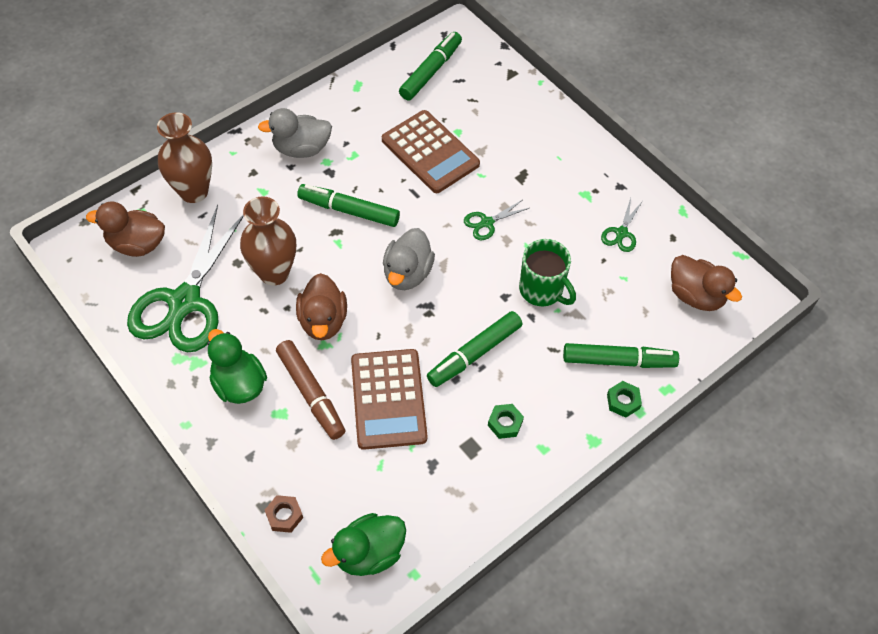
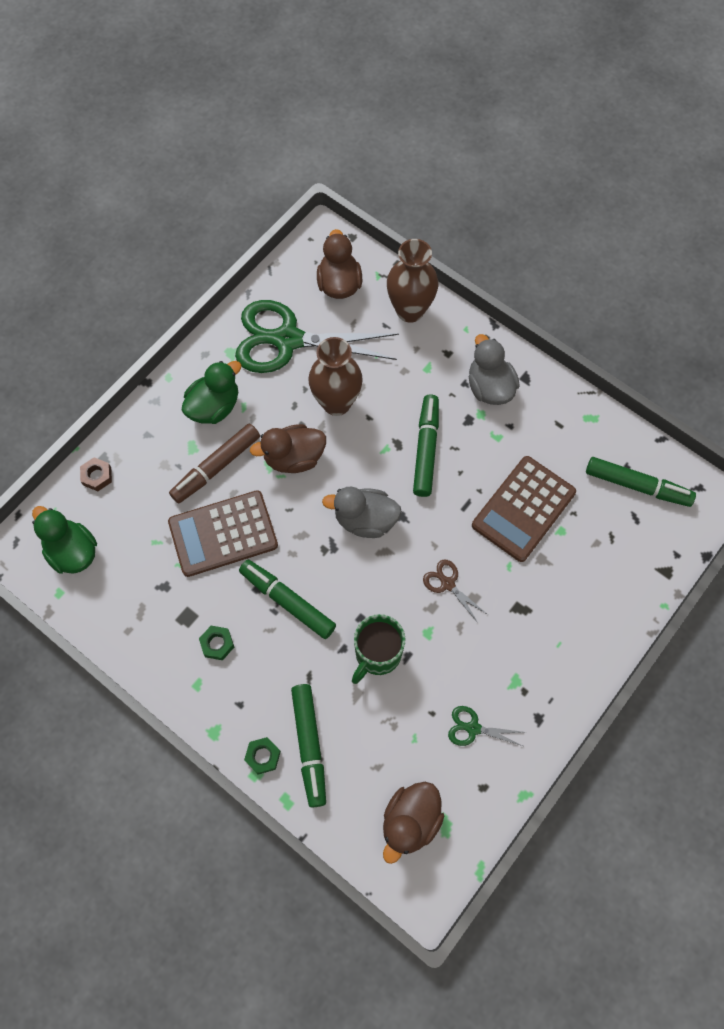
camera: 80 degrees right, 10 degrees up
(487, 223) = (447, 584): green scissors -> brown scissors

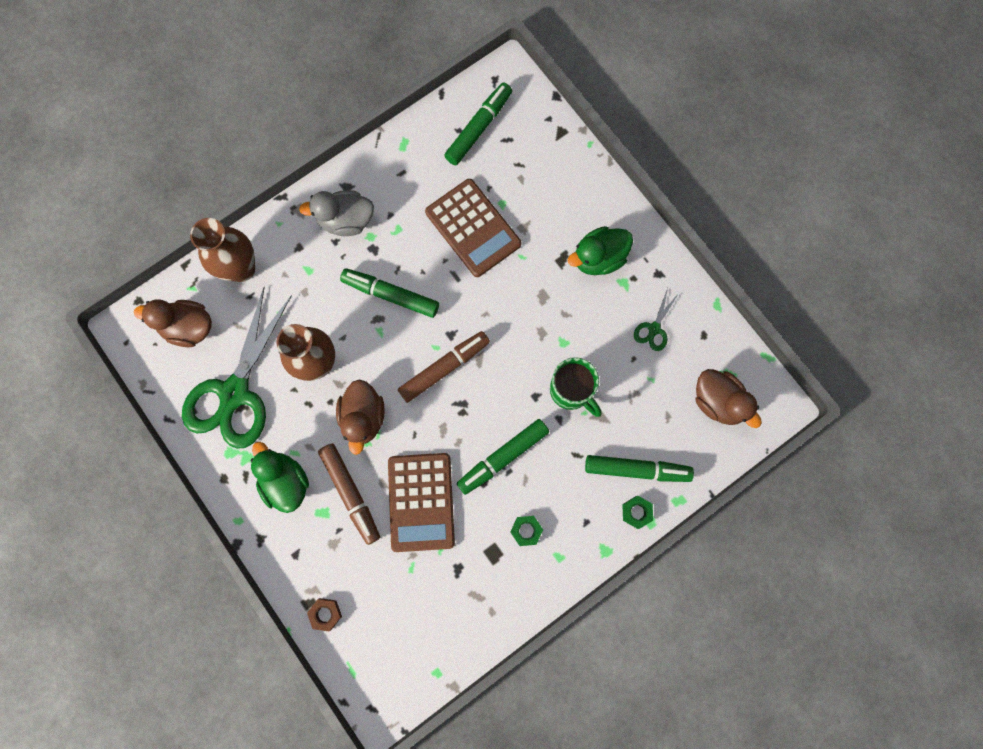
camera: 75 degrees left, 10 degrees up
(72, 551) = (398, 652): green duck -> green duck (598, 258)
(365, 520) = (444, 368): grey duck -> brown marker
(447, 584) = (524, 313): brown scissors -> none

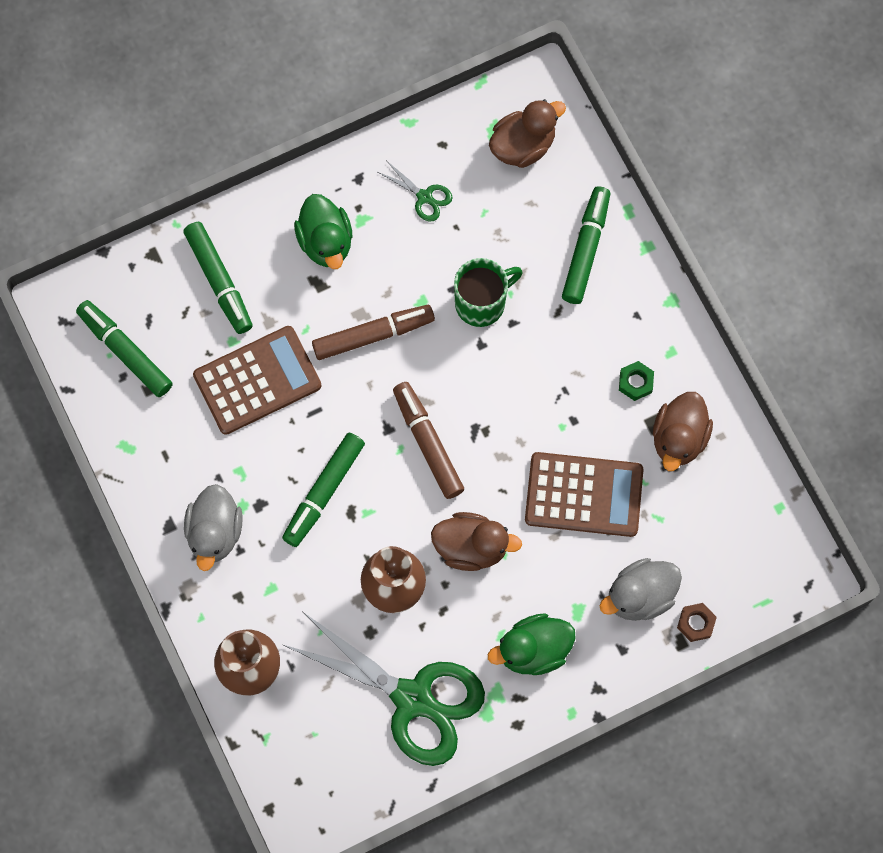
camera: 80 degrees left, 5 degrees down
(188, 327) = (317, 747): brown duck -> brown duck (678, 438)
(342, 562) = (640, 596): none -> grey duck
(351, 493) = (561, 575): brown marker -> brown marker (373, 335)
(503, 457) = (547, 394): green marker -> green marker (219, 281)
(636, 512) = (634, 259): green nut -> none

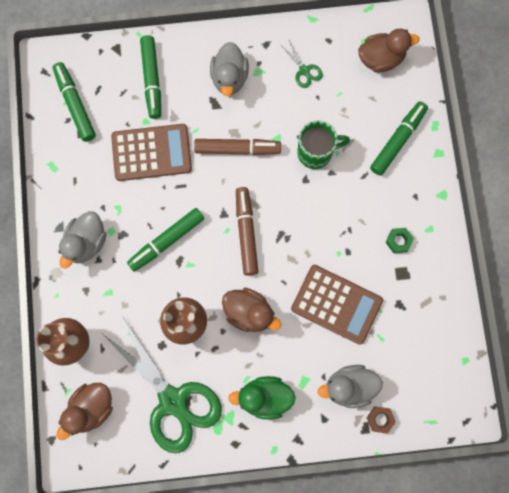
camera: 20 degrees right, 5 degrees up
(326, 242) = (229, 78): green duck -> grey duck
(678, 438) = (414, 289): brown duck -> brown duck (91, 408)

